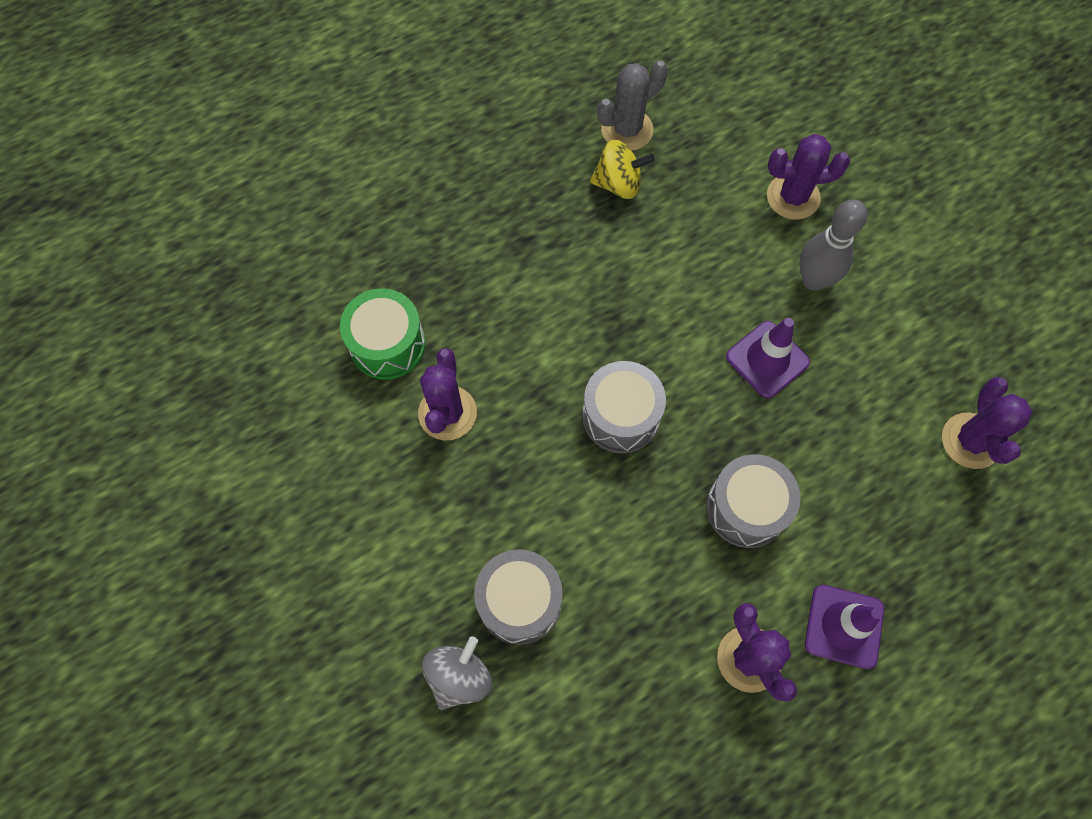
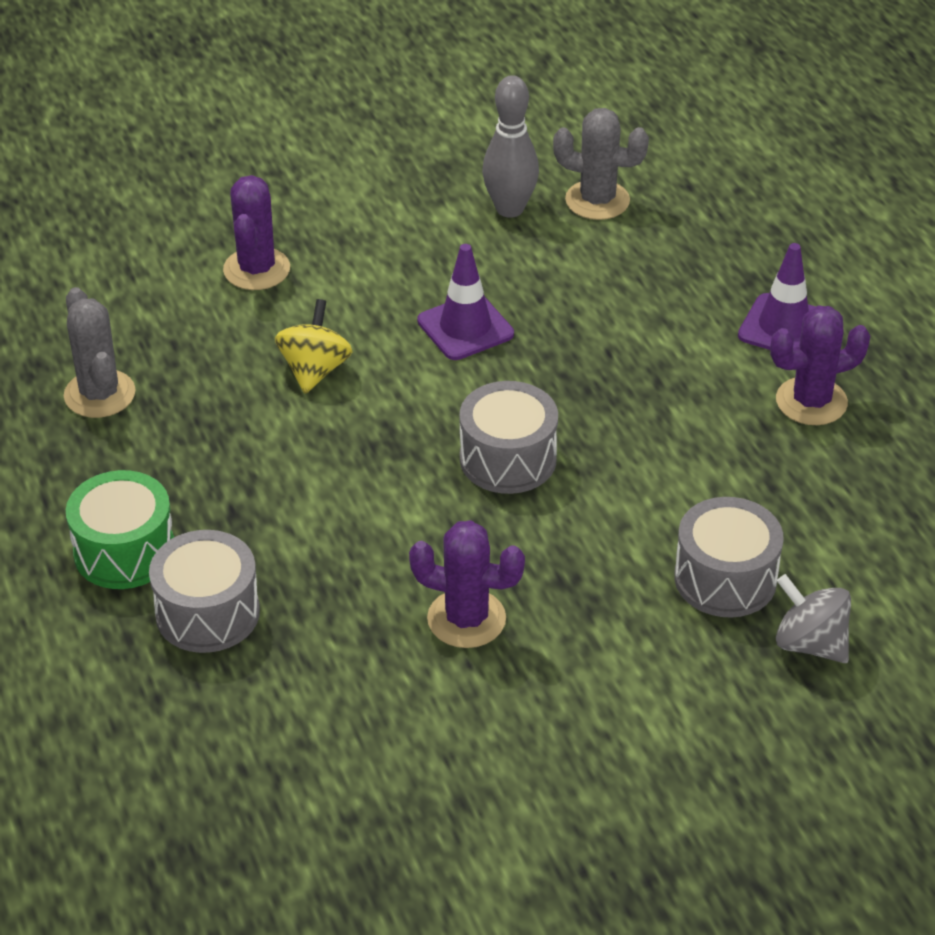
camera: 80 degrees left, 25 degrees down
(387, 344) = (349, 671): green drum -> green drum (124, 551)
(618, 184) = (180, 414): yellow spinning top -> yellow spinning top (314, 370)
(746, 508) = (642, 375): grey drum -> grey drum (207, 613)
(813, 280) = (374, 274): grey bowling pin -> grey bowling pin (510, 209)
(970, 441) = (597, 200): purple cactus -> grey cactus

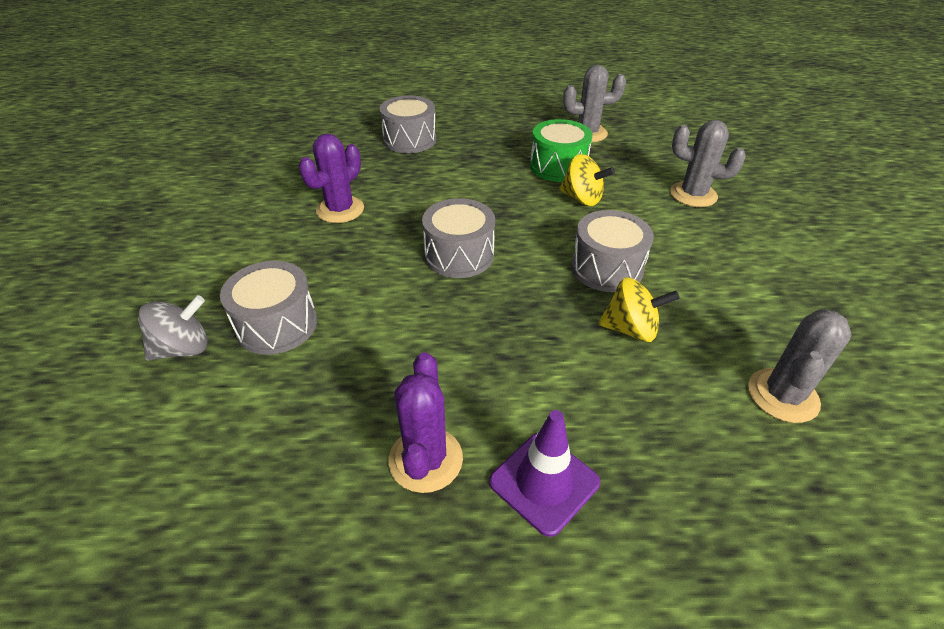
camera: 110 degrees right, 0 degrees up
(124, 551) = (466, 126): green drum -> green drum (558, 166)
(256, 269) = (693, 195): purple cactus -> grey cactus
(465, 327) = (606, 268): purple traffic cone -> grey drum
(510, 209) = (766, 330): grey bowling pin -> none
(563, 298) = (631, 329): none -> yellow spinning top

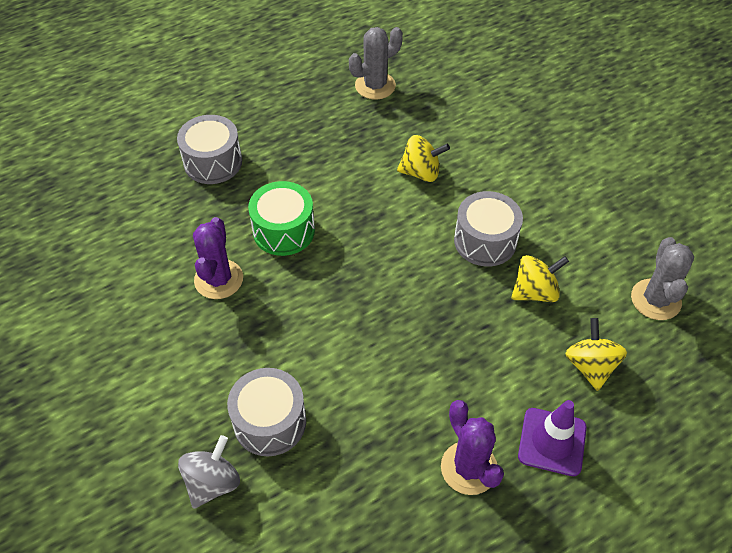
camera: 30 degrees left, 10 degrees up
(459, 255) = (363, 281): grey drum -> none
(558, 166) = (376, 141): green drum -> green drum (284, 230)
(649, 426) = (590, 366): none -> yellow spinning top
(693, 195) = (505, 130): grey cactus -> none

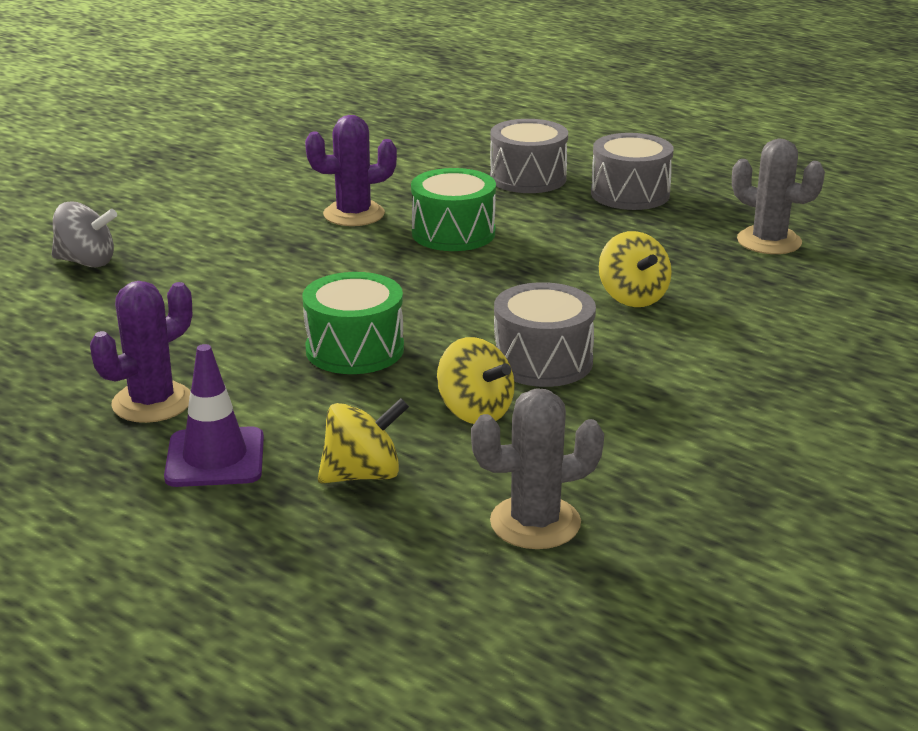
camera: 70 degrees right, 25 degrees down
(270, 422) = (173, 275): grey drum -> grey drum (630, 194)
(435, 332) = (355, 349): none -> green drum

